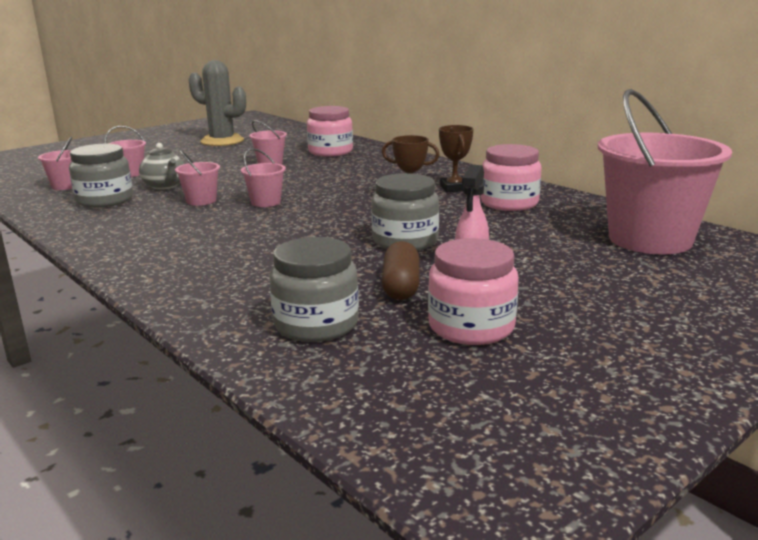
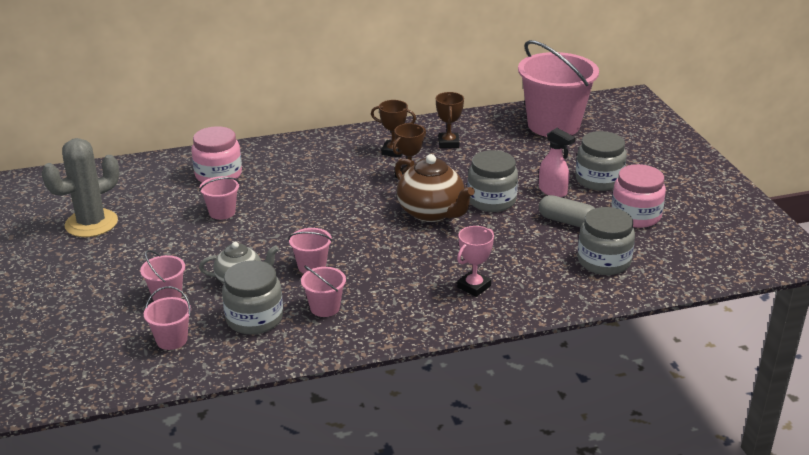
camera: 65 degrees left, 10 degrees up
(203, 264) = (474, 286): none -> pink trophy
(265, 202) = (348, 236): pink bucket -> pink bucket (325, 308)
(346, 222) = (432, 212): none -> brown teapot
(401, 286) = (567, 221): brown capsule -> grey capsule
(509, 203) = (448, 143): pink jar -> brown trophy
(542, 287) = (599, 180): none -> grey jar

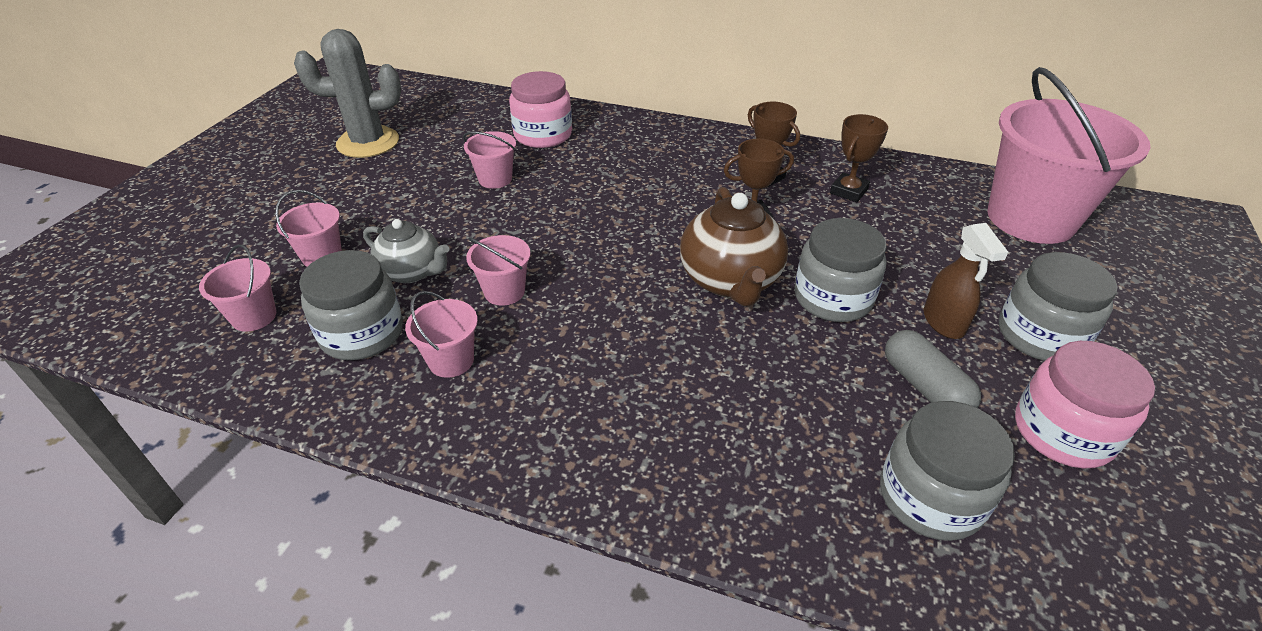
camera: 35 degrees right, 10 degrees up
(474, 286) = (673, 432): pink trophy -> none
(553, 191) = (943, 323): pink spray bottle -> brown spray bottle

